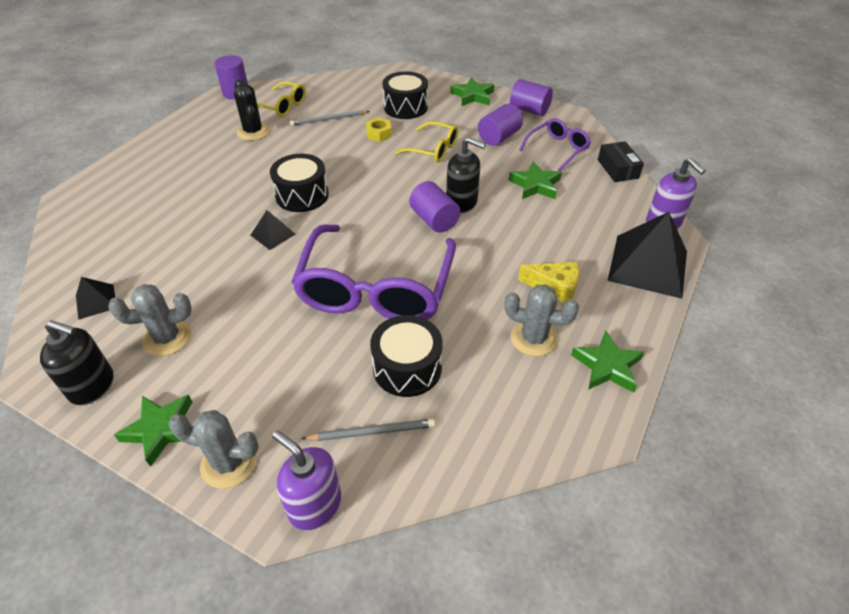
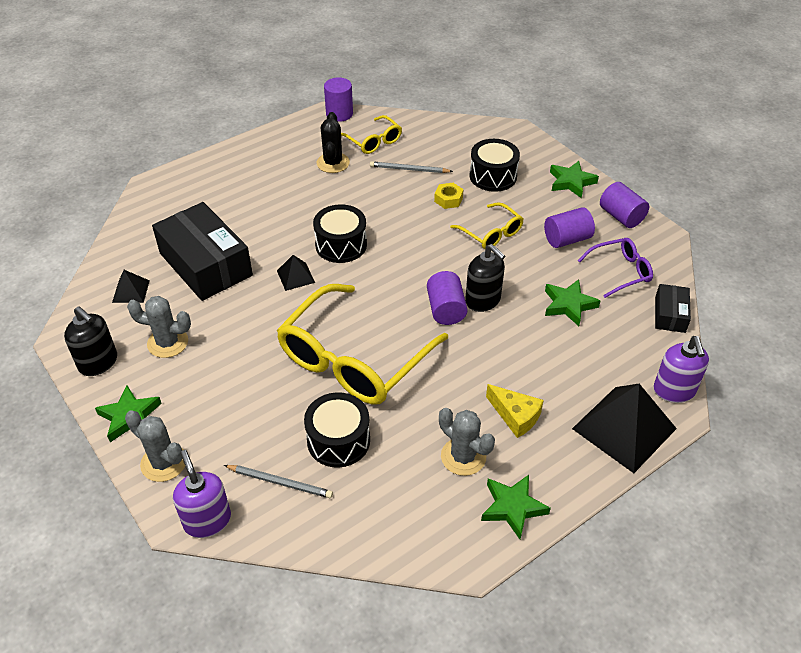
camera: 25 degrees right, 0 degrees up
(170, 251) = (205, 264): none -> black box
(376, 288) = (354, 359): purple glasses -> yellow glasses

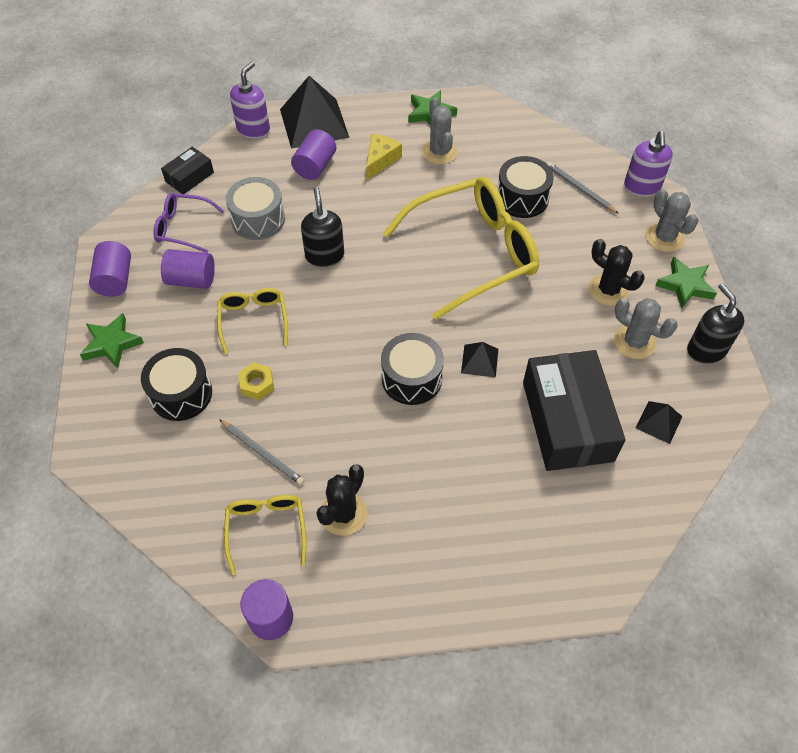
camera: 150 degrees left, 10 degrees up
(207, 379) = (608, 290): none -> black cactus
(446, 309) = (363, 262): purple cylinder -> purple cylinder (315, 166)
(515, 416) = (380, 160): yellow cheese -> yellow cheese turned 45 degrees clockwise
(569, 305) = (258, 219): green star -> grey drum

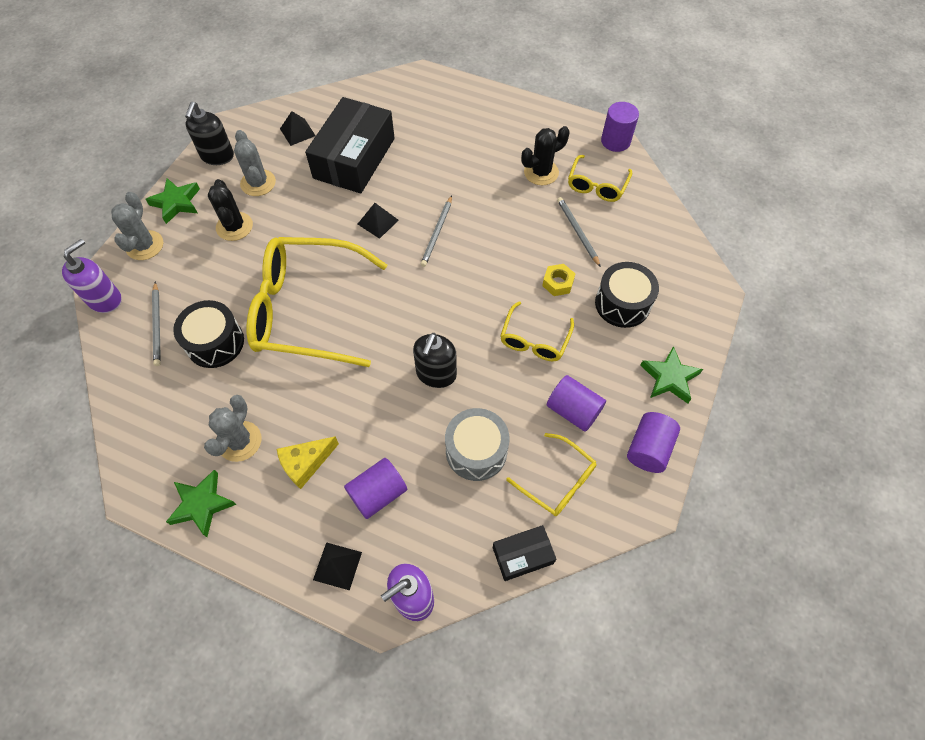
camera: 150 degrees left, 5 degrees up
(183, 228) = (557, 481): purple glasses -> yellow glasses
(314, 123) = (337, 565): black pyramid -> black pyramid, size x0.48
(411, 378) = (437, 233): black drum -> grey pencil

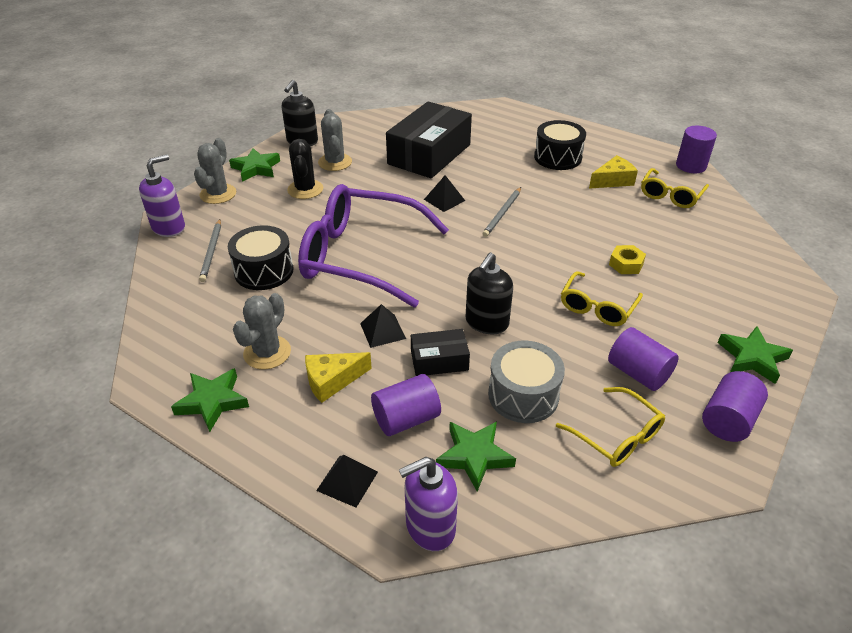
camera: 10 degrees right, 20 degrees down
(297, 132) = (379, 132): black pyramid -> black pyramid (382, 331)
(307, 310) = (361, 256): yellow glasses -> purple glasses
(441, 522) = (474, 456): none -> green star
(522, 555) = (569, 504): black box -> black box (439, 360)
(541, 172) = (613, 181): black cactus -> yellow cheese
(577, 232) = (649, 227): grey pencil -> none
(622, 304) = (697, 288): black drum -> black drum (557, 157)

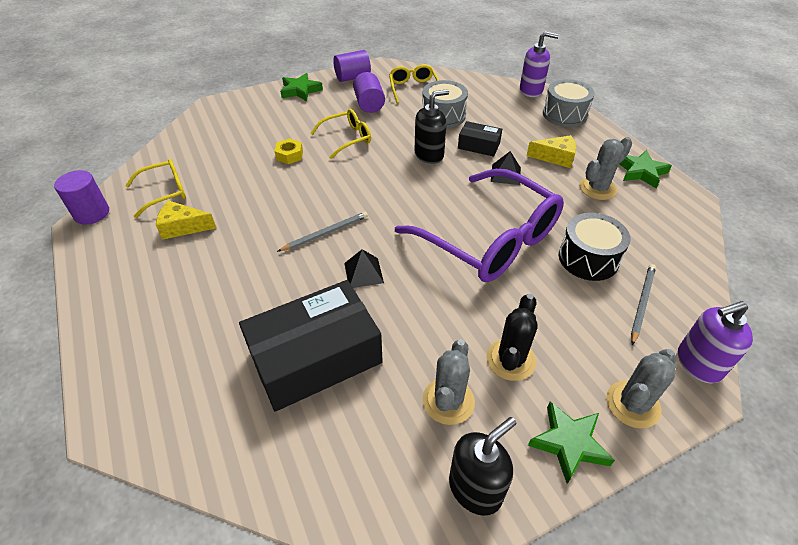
camera: 150 degrees left, 5 degrees up
(347, 481) = (564, 115): black pyramid -> grey drum
(406, 419) = (518, 127): purple cylinder -> none
(474, 456) = (492, 103): green star -> none
(557, 157) = (185, 281): black drum -> none

